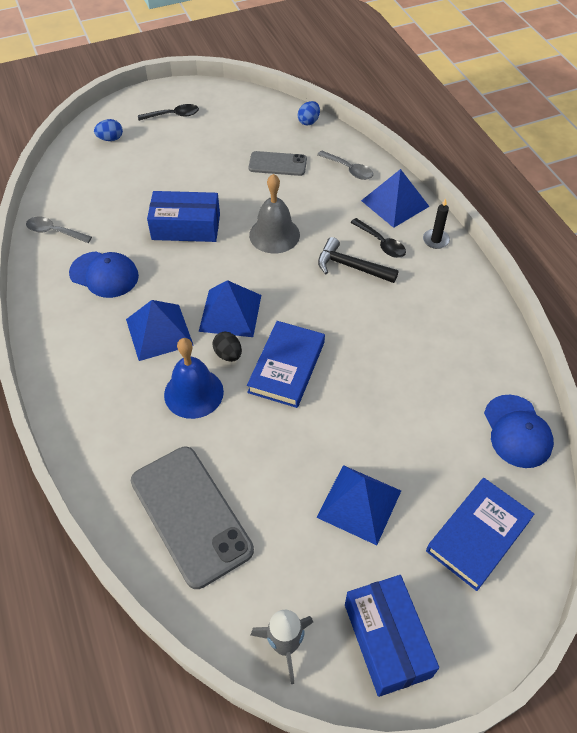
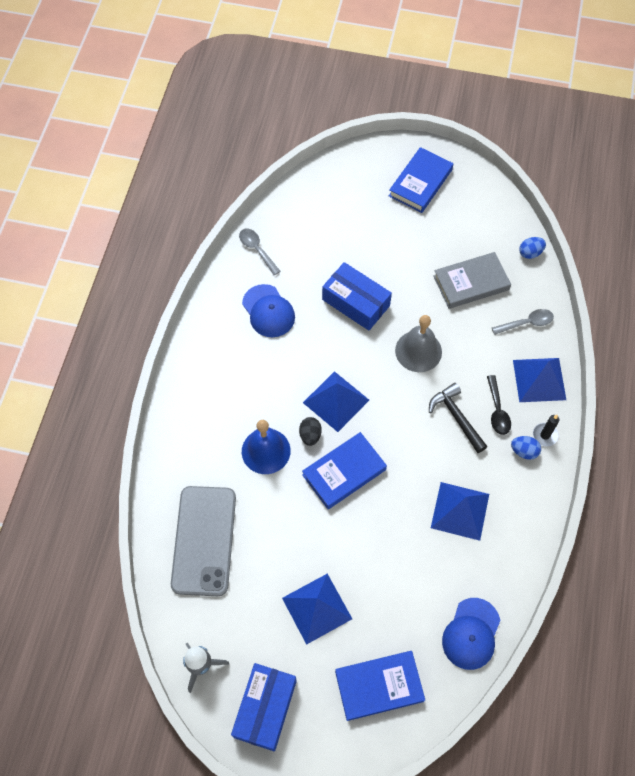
camera: 35 degrees right, 10 degrees up
(110, 139) = (354, 180): blue egg -> blue egg (524, 451)
(159, 332) = (275, 385): blue pyramid -> blue pyramid (460, 510)
(173, 115) = (420, 183): black spoon -> blue book
(277, 164) = (471, 283): grey phone -> grey book
(349, 169) = (526, 323): grey spoon -> grey spoon turned 90 degrees counterclockwise

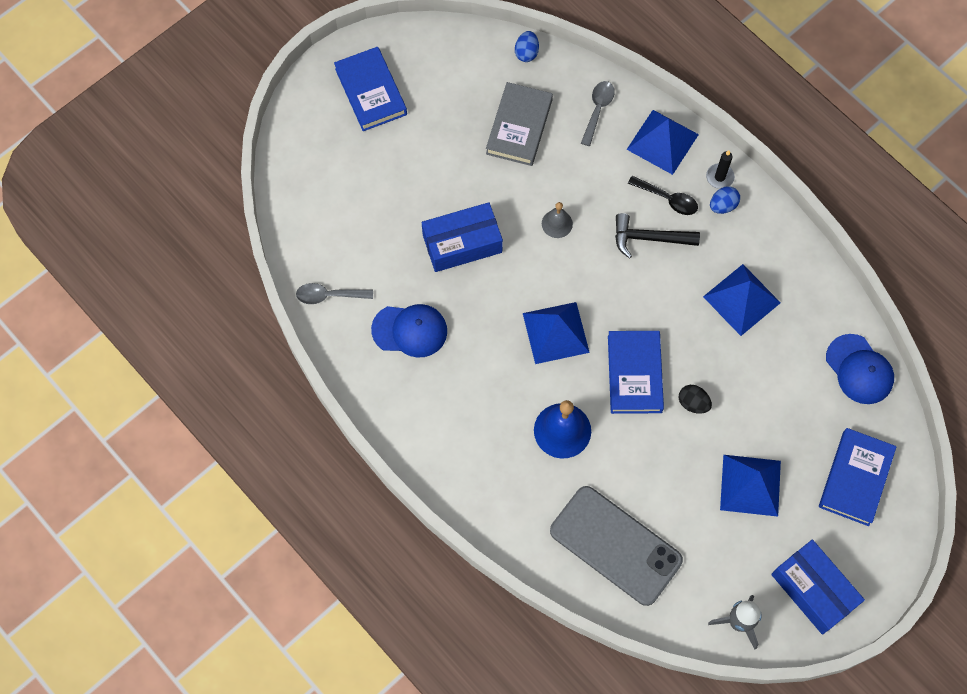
camera: 55 degrees left, 5 degrees up
(310, 435) = (575, 379): black egg -> black egg (693, 403)
(418, 351) = (557, 223): grey bell -> grey bell, size x0.57

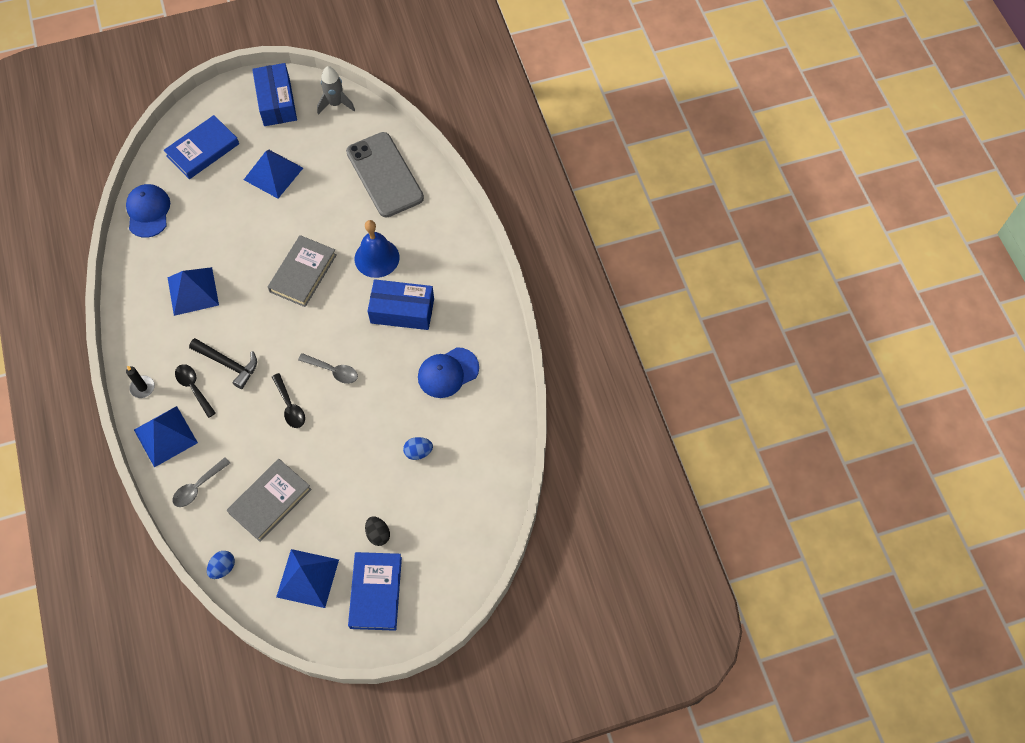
camera: 155 degrees left, 5 degrees down
(329, 295) = (497, 426): grey spoon -> grey spoon (333, 371)
(410, 330) = (448, 373): blue cap -> blue cap turned 60 degrees counterclockwise
(462, 243) = (372, 422): blue box -> blue box (402, 311)
(555, 333) = (341, 325): blue pyramid -> blue pyramid (307, 578)
(557, 223) = (290, 406): grey bell -> black spoon
(634, 374) = (303, 273): blue book -> grey book
(693, 403) = (276, 237): black egg -> black egg (378, 534)
(723, 205) = (156, 364): blue egg -> blue egg (418, 452)

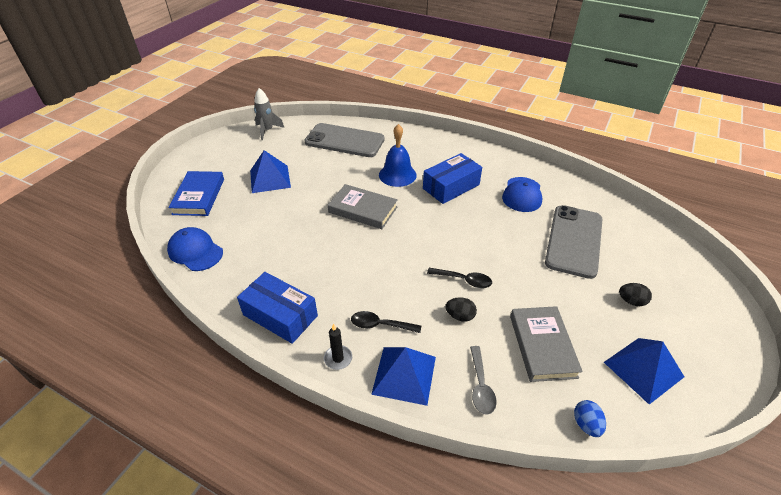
camera: 45 degrees left, 20 degrees down
(193, 291) = (296, 270): blue pyramid -> none
(228, 364) = (385, 291): black hammer -> none
(249, 430) = (460, 316): none -> black egg
(276, 102) = (225, 149): blue box -> blue box (280, 315)
(303, 273) = (363, 210): grey book -> grey book turned 45 degrees counterclockwise
(333, 371) = (459, 241): grey spoon -> none
(375, 592) = (689, 335): blue book -> none
(418, 452) = (574, 241): blue egg -> grey phone

